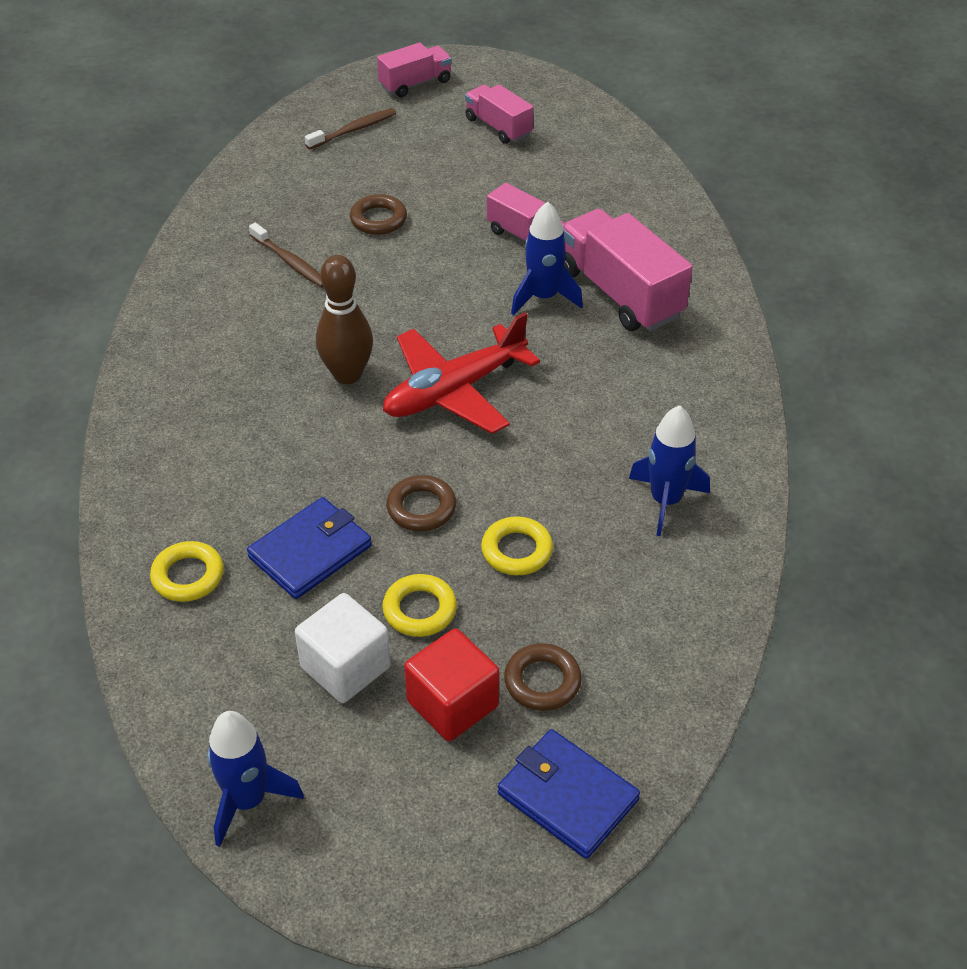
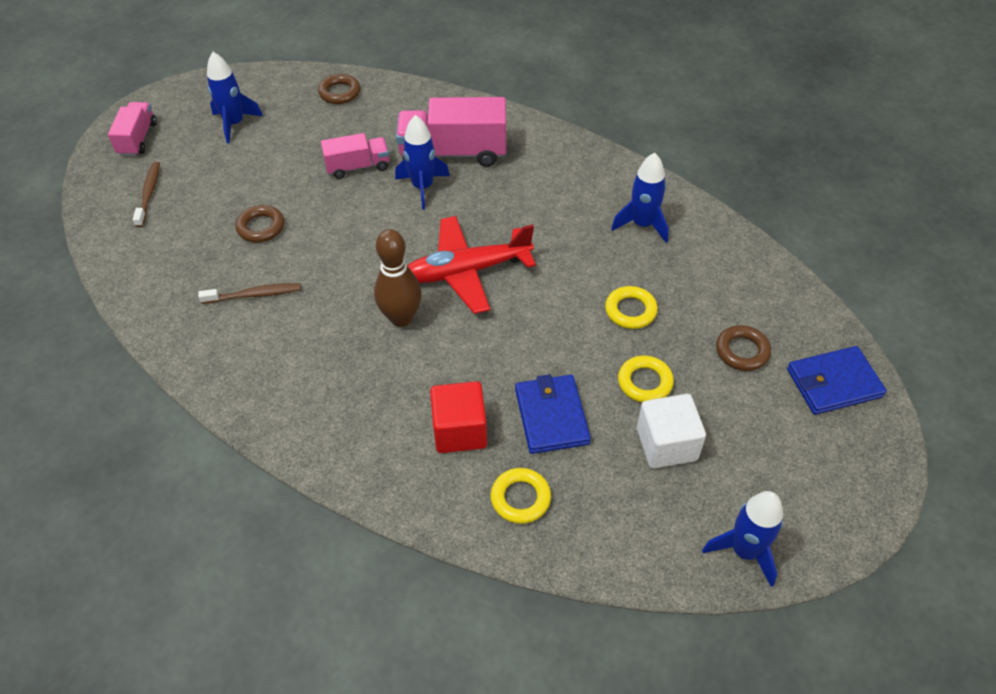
camera: 55 degrees left, 5 degrees up
(421, 508) = (558, 339): brown ring -> brown ring (339, 92)
(452, 704) = (732, 403): red cube -> red cube (459, 431)
(454, 391) = (467, 271): red plane -> red plane turned 75 degrees clockwise
(498, 127) = (234, 124): pink truck -> blue rocket

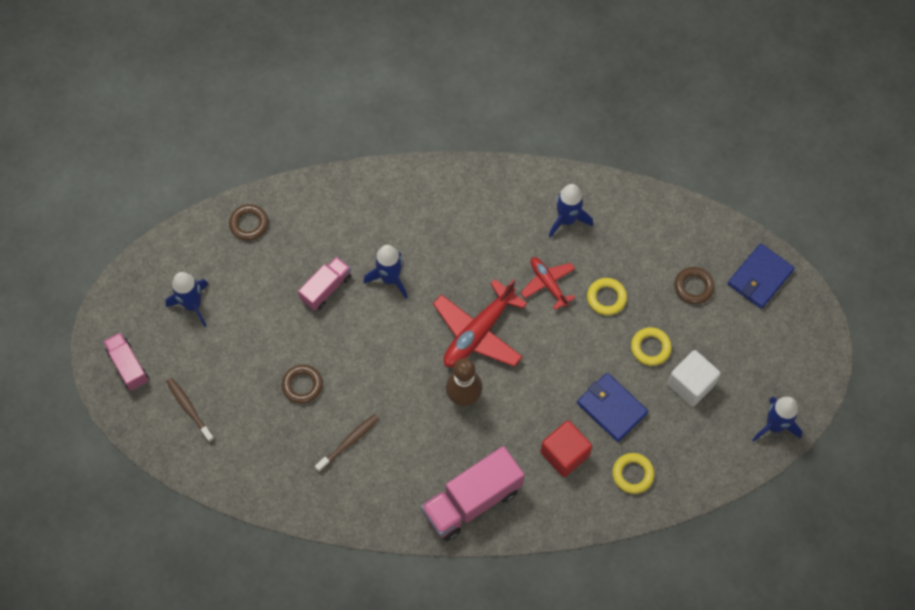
camera: 35 degrees left, 15 degrees up
(453, 153) = (387, 233): pink truck -> pink truck (472, 501)
(576, 267) = (548, 284): none -> red plane

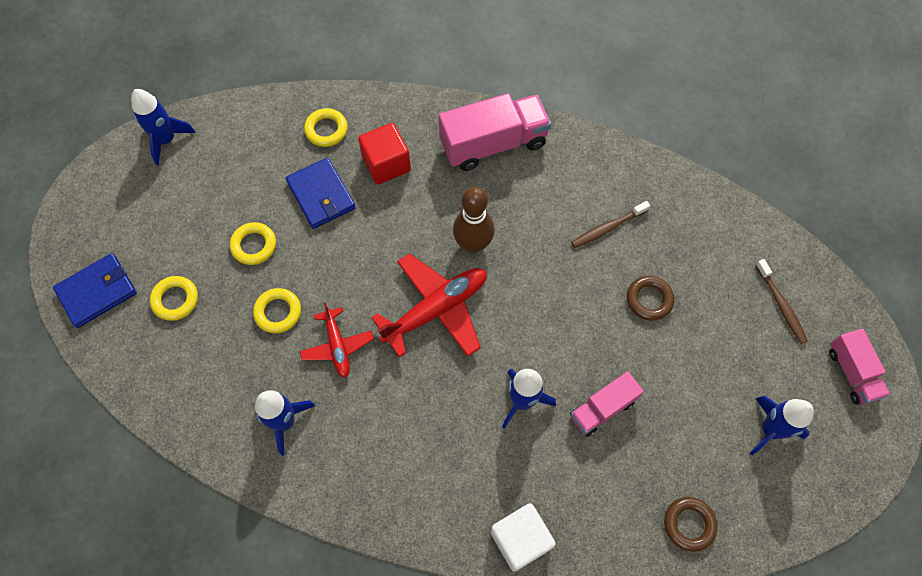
camera: 165 degrees left, 0 degrees up
(691, 384) = (229, 199): white cube -> white cube (520, 539)
(693, 287) = (175, 300): brown ring -> yellow ring

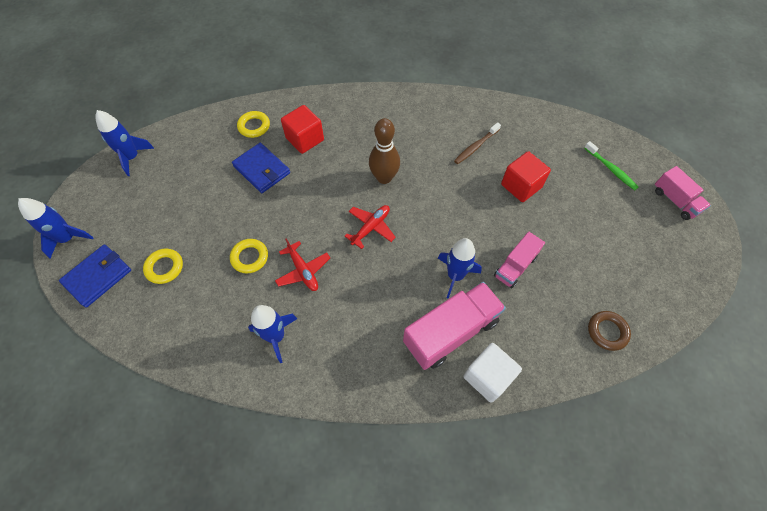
camera: 15 degrees left, 5 degrees down
(254, 245) = (218, 215): yellow ring -> none
(436, 309) = (371, 227): red plane -> red plane, size x0.59
(493, 143) = (378, 111): pink truck -> pink truck (450, 332)
(649, 300) = (521, 186): brown ring -> red cube
(770, 429) = (637, 251): blue rocket -> blue rocket (68, 238)
(781, 305) = (611, 169): brown toothbrush -> green toothbrush

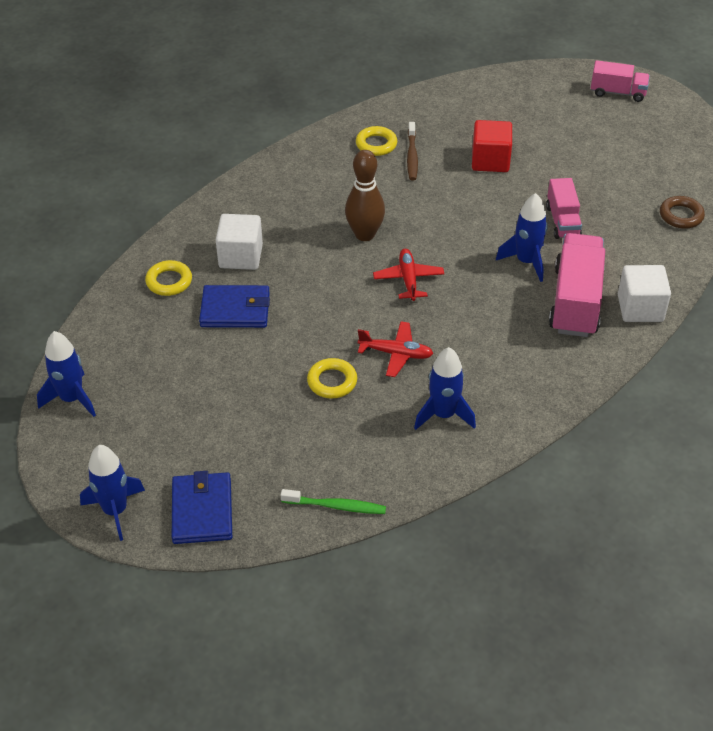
camera: 45 degrees left, 15 degrees down
(164, 267) = (260, 451): yellow ring -> yellow ring (376, 144)
(305, 139) = (240, 256): red cube -> white cube
(611, 169) = (543, 101): green toothbrush -> green toothbrush (336, 506)

